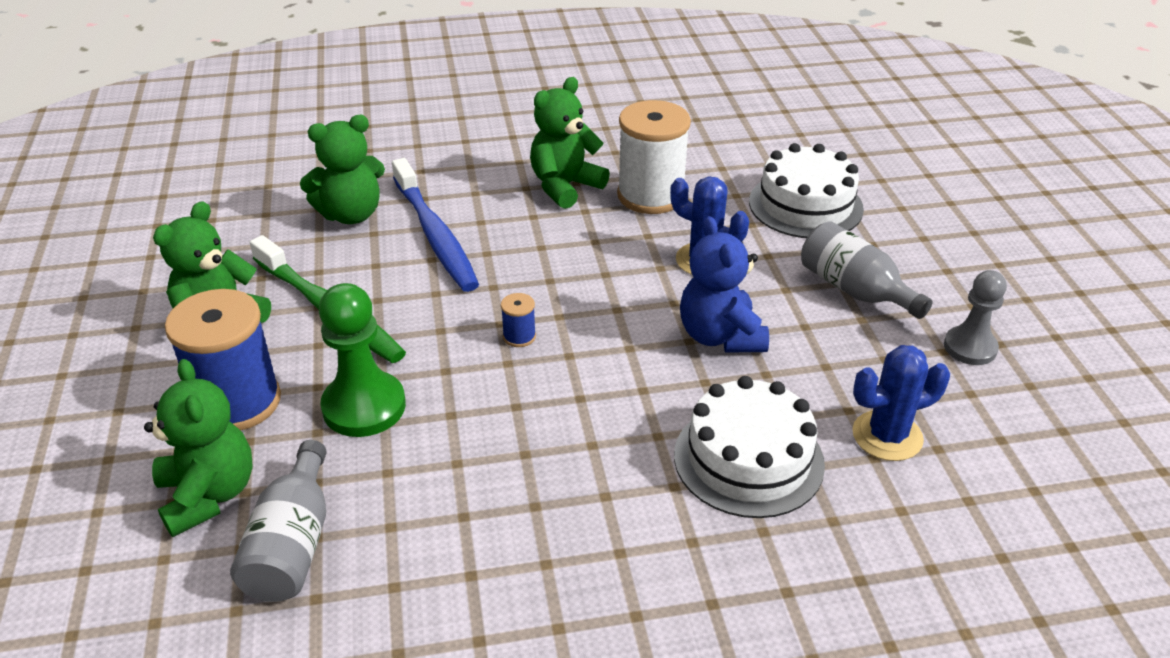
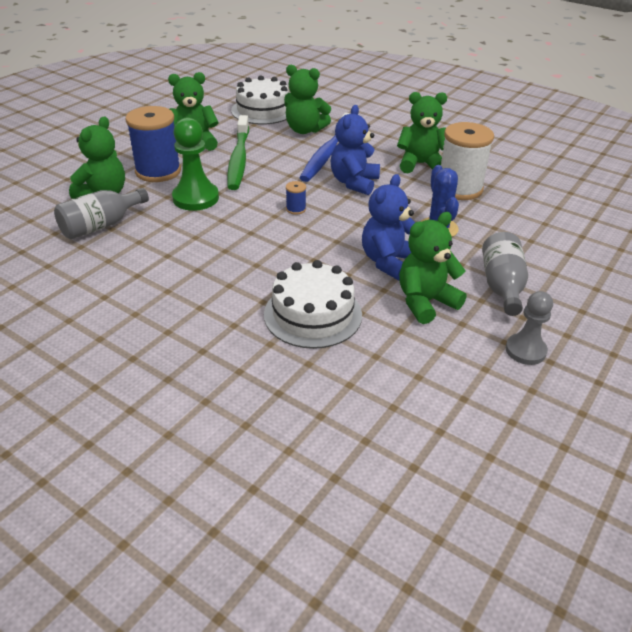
camera: 45 degrees right, 0 degrees up
(530, 256) = (354, 183): none -> blue teddy bear
(805, 205) = (544, 235): white cake -> white cake (263, 110)
(822, 359) = (425, 302): none -> green teddy bear
(887, 436) = (399, 353): blue cactus -> none

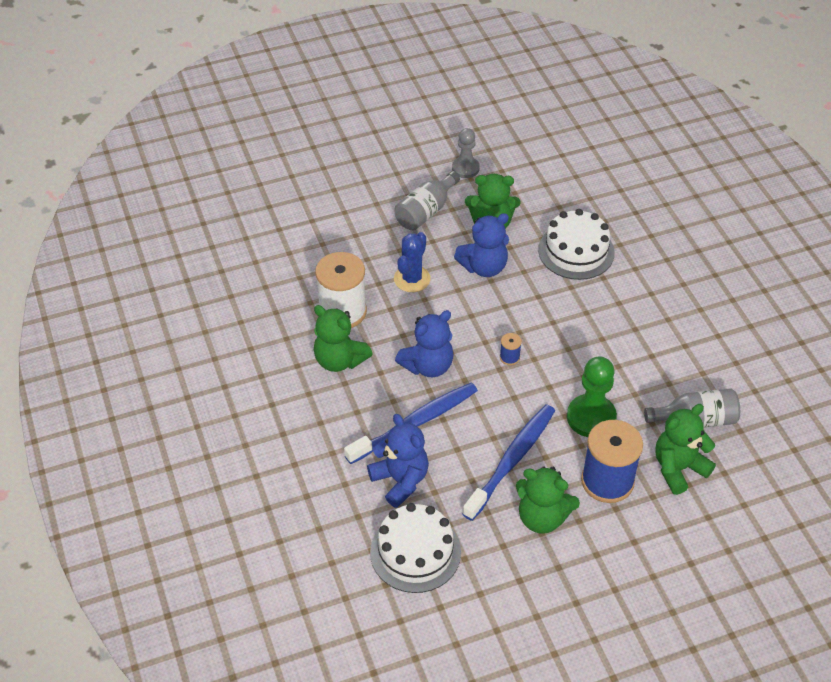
camera: 145 degrees left, 10 degrees up
(239, 159) = (511, 461): green toothbrush -> blue toothbrush
(305, 130) = (400, 480): green teddy bear -> blue teddy bear

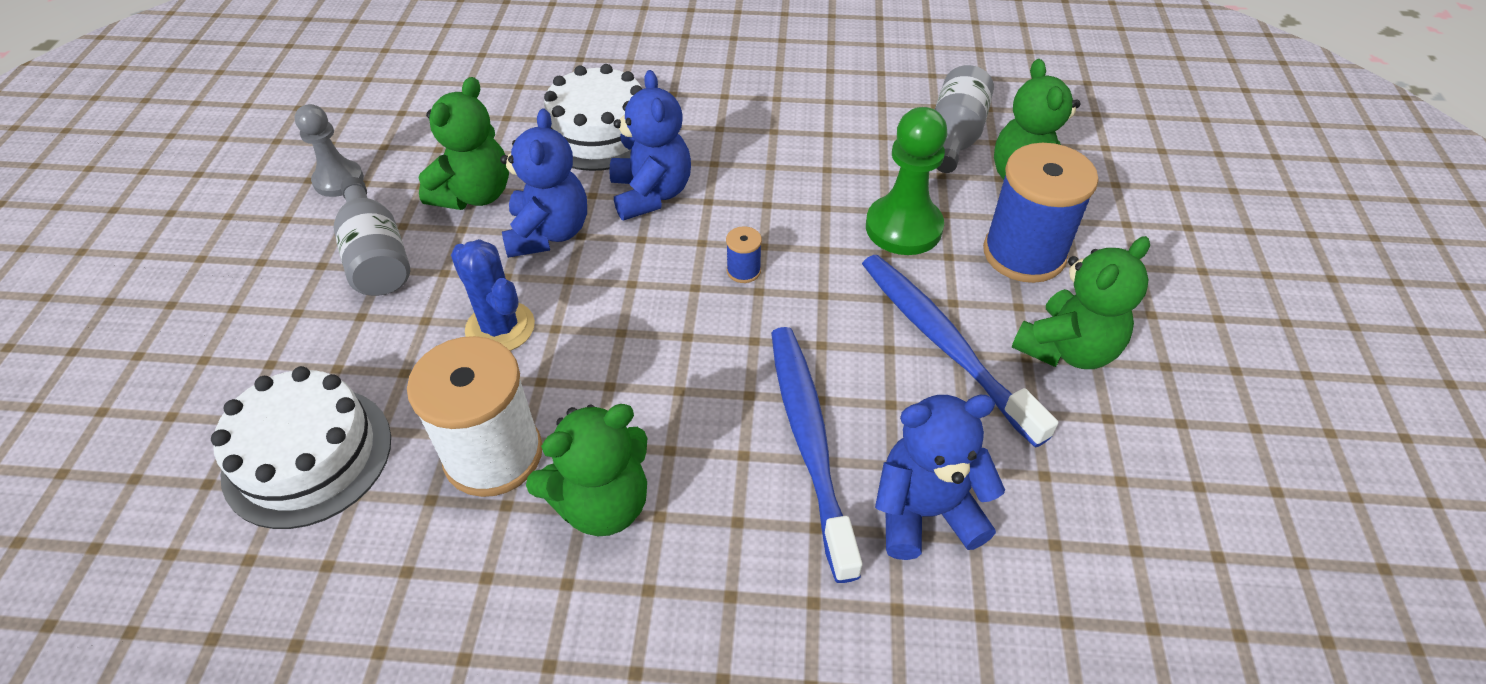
camera: 65 degrees left, 0 degrees up
(415, 552) = (1091, 549): white cake -> white cake (308, 456)
(428, 366) = (697, 376): blue teddy bear -> blue teddy bear (651, 194)

